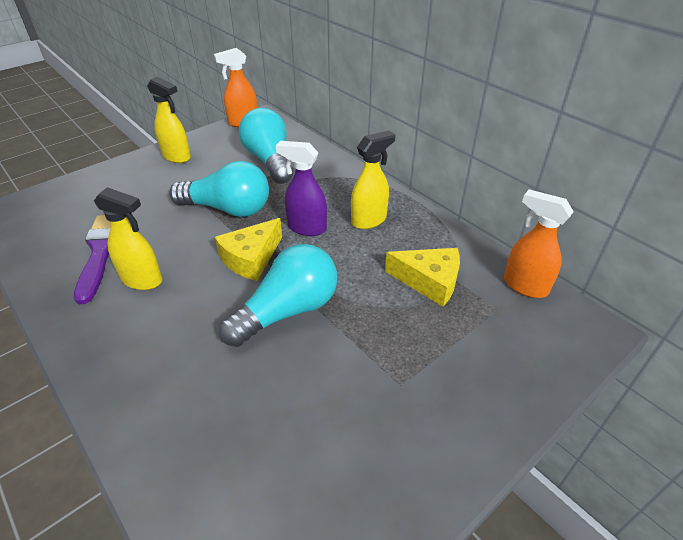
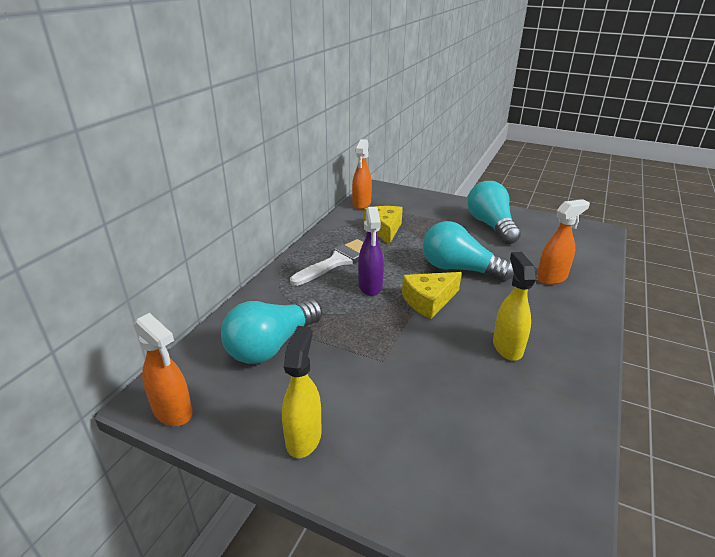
camera: 115 degrees left, 10 degrees down
(103, 250) = (506, 396): purple brush -> none
(196, 401) = (552, 278): none -> orange spray bottle
(228, 209) = (379, 339): turquoise light bulb -> turquoise light bulb (491, 225)
(251, 258) = (429, 301): yellow cheese -> yellow cheese turned 135 degrees clockwise
(369, 220) = (337, 261): yellow spray bottle -> white brush

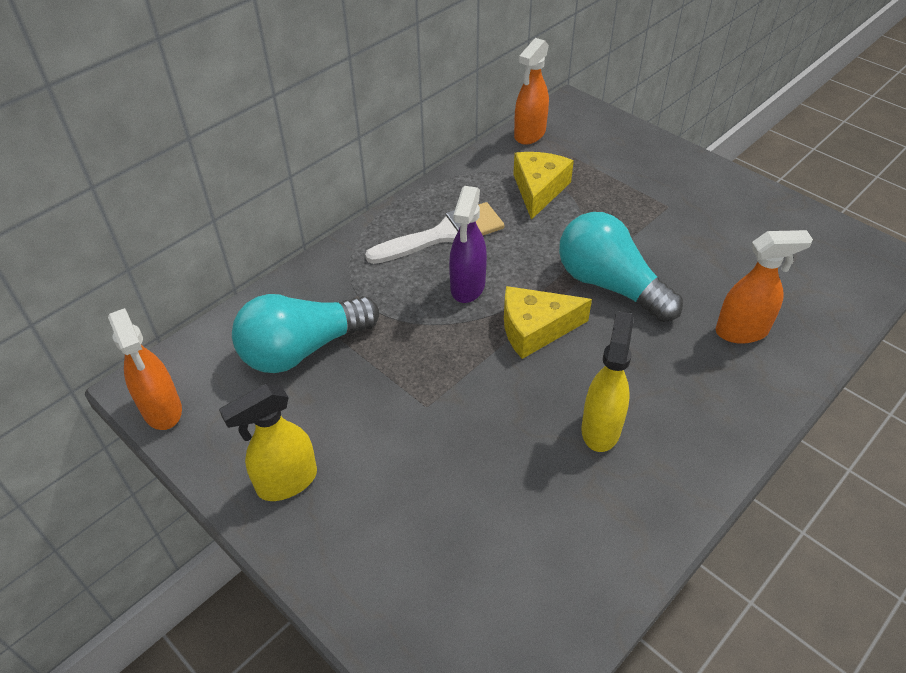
camera: 20 degrees right, 15 degrees up
(304, 437) = (286, 482): yellow spray bottle -> yellow spray bottle turned 150 degrees counterclockwise
(491, 225) = (708, 213): turquoise light bulb -> none

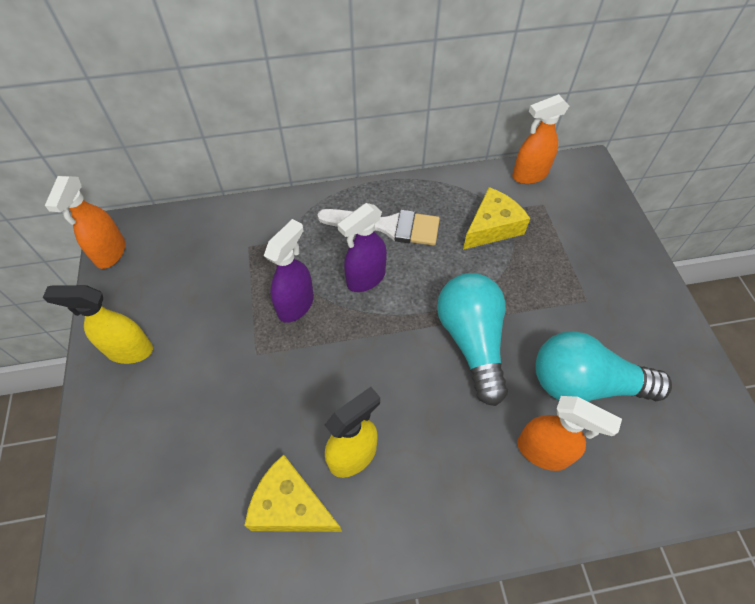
camera: 35 degrees right, 10 degrees up
(303, 349) = (220, 260): turquoise light bulb -> turquoise light bulb (584, 383)
(423, 344) = (296, 305): none -> purple spray bottle
(535, 329) = (382, 342): yellow cheese -> yellow cheese (291, 506)

